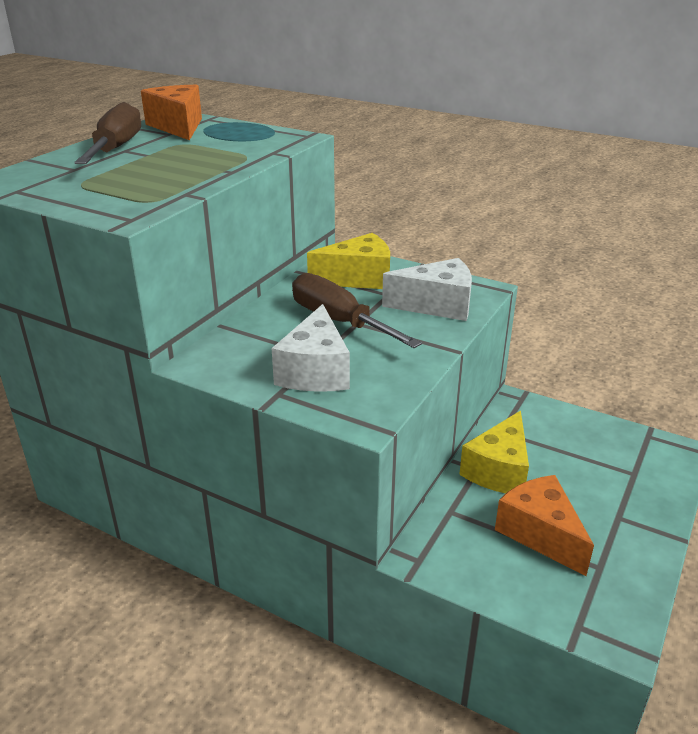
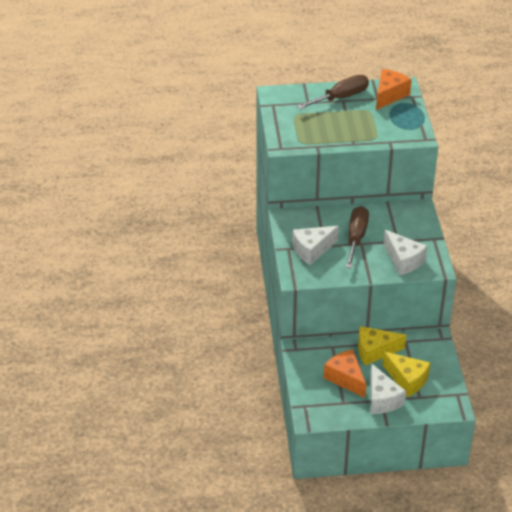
camera: 55 degrees right, 10 degrees up
(358, 278) = (401, 224): yellow cheese -> yellow cheese (407, 380)
(540, 534) = (345, 378): orange cheese -> orange cheese turned 60 degrees counterclockwise
(617, 515) = (382, 399): none -> white cheese

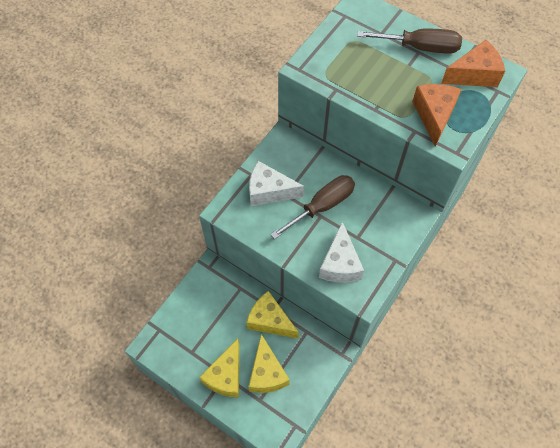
camera: 40 degrees right, 20 degrees up
(345, 378) = (218, 329): orange cheese -> orange cheese (434, 116)
(382, 399) = (226, 376): white cheese -> yellow cheese

